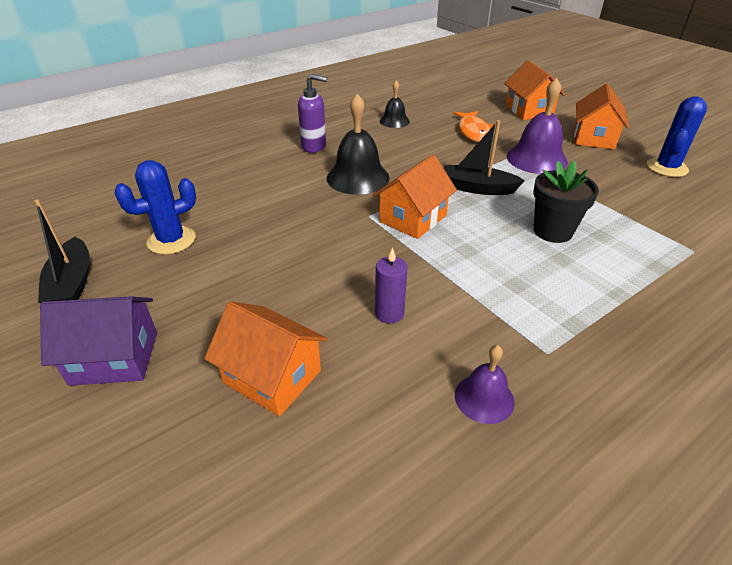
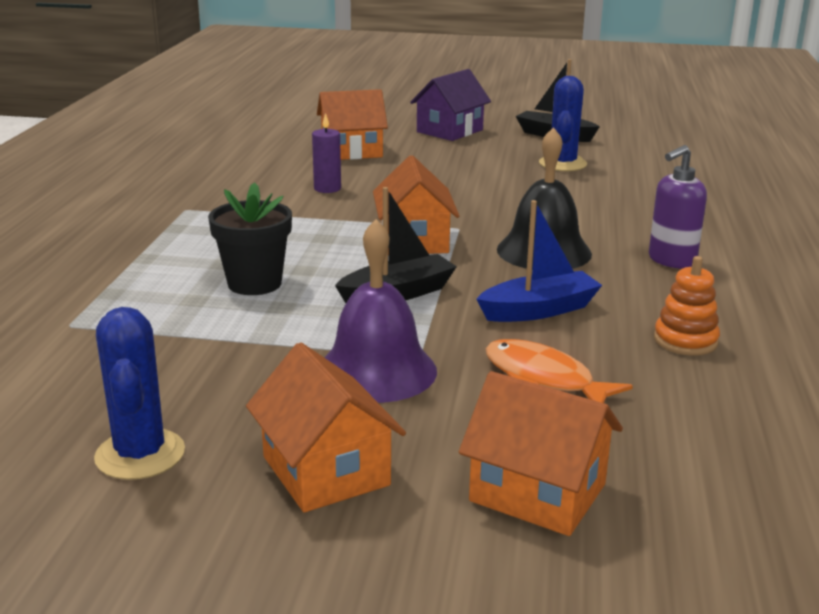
camera: 135 degrees right, 15 degrees down
(394, 121) = (685, 341): black bell -> orange stacking toy
(424, 152) = (539, 310): none -> blue boat
(484, 398) = (212, 182): purple bell -> none

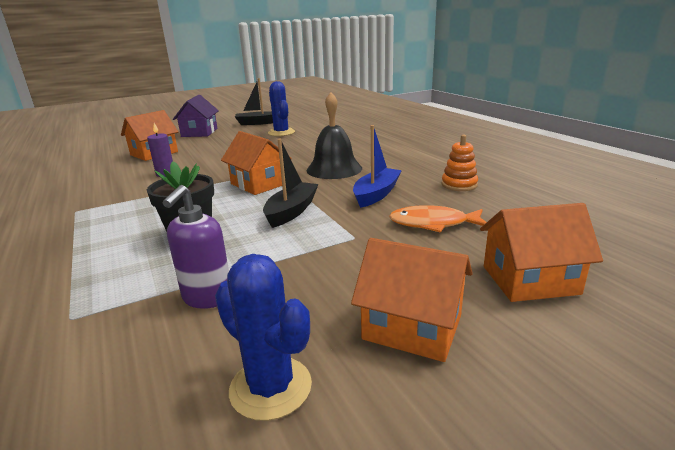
camera: 35 degrees left, 0 degrees up
(376, 370) = (345, 255): purple bell -> none
(671, 260) = (395, 156): purple soap dispenser -> purple soap dispenser (207, 298)

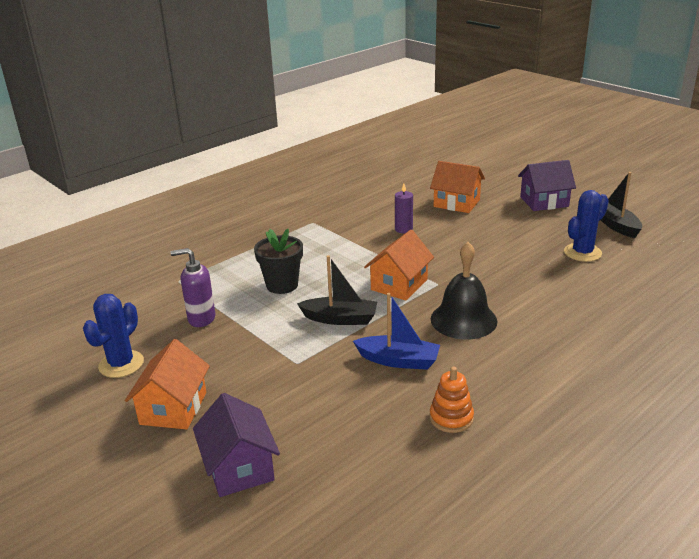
camera: 75 degrees right, 5 degrees up
(433, 223) = (336, 405): orange fish -> none
(530, 280) = (239, 467): orange house -> purple house

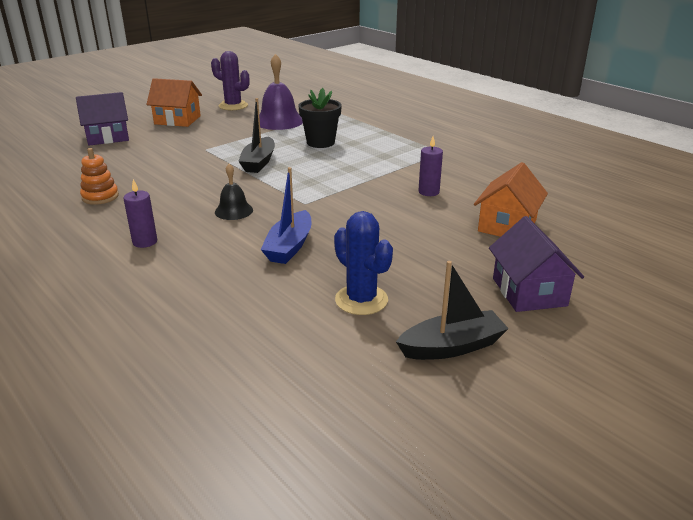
camera: 90 degrees right, 0 degrees up
(121, 364) = (233, 106): blue cactus -> purple cactus
(201, 318) = (279, 121): purple soap dispenser -> purple bell
(398, 360) = (186, 181): blue boat -> blue boat (289, 246)
(399, 285) = (308, 186): orange house -> none
(463, 320) = (233, 211): black bell -> black bell, size x0.57
(543, 361) = (145, 242): none -> purple candle

